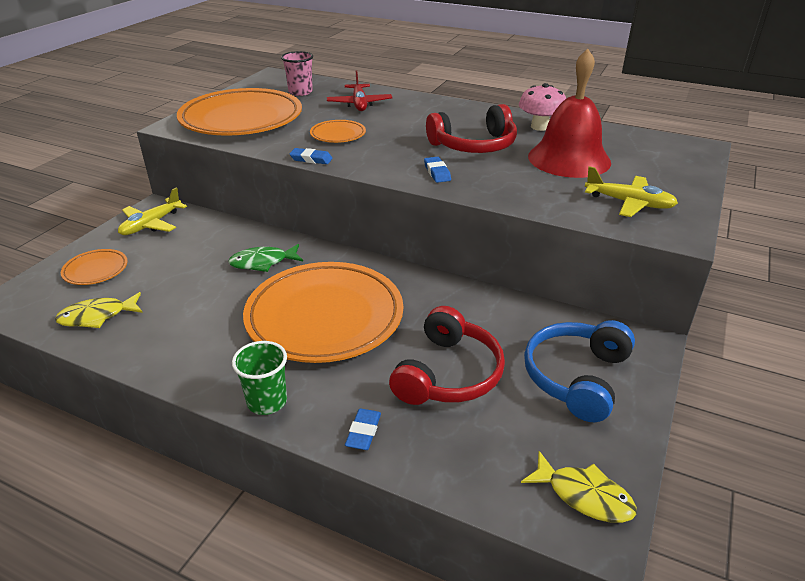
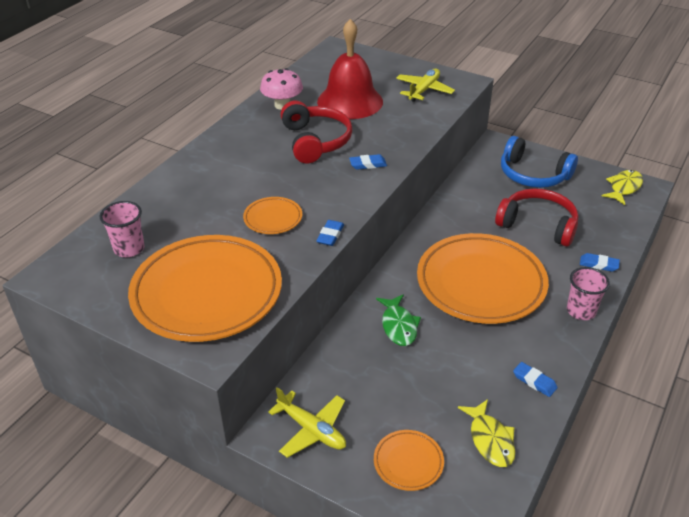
camera: 85 degrees left, 5 degrees up
(160, 351) = (534, 381): none -> blue eraser
(267, 401) = (581, 311): green cup -> pink cup
(359, 104) = (188, 203): red plane -> none

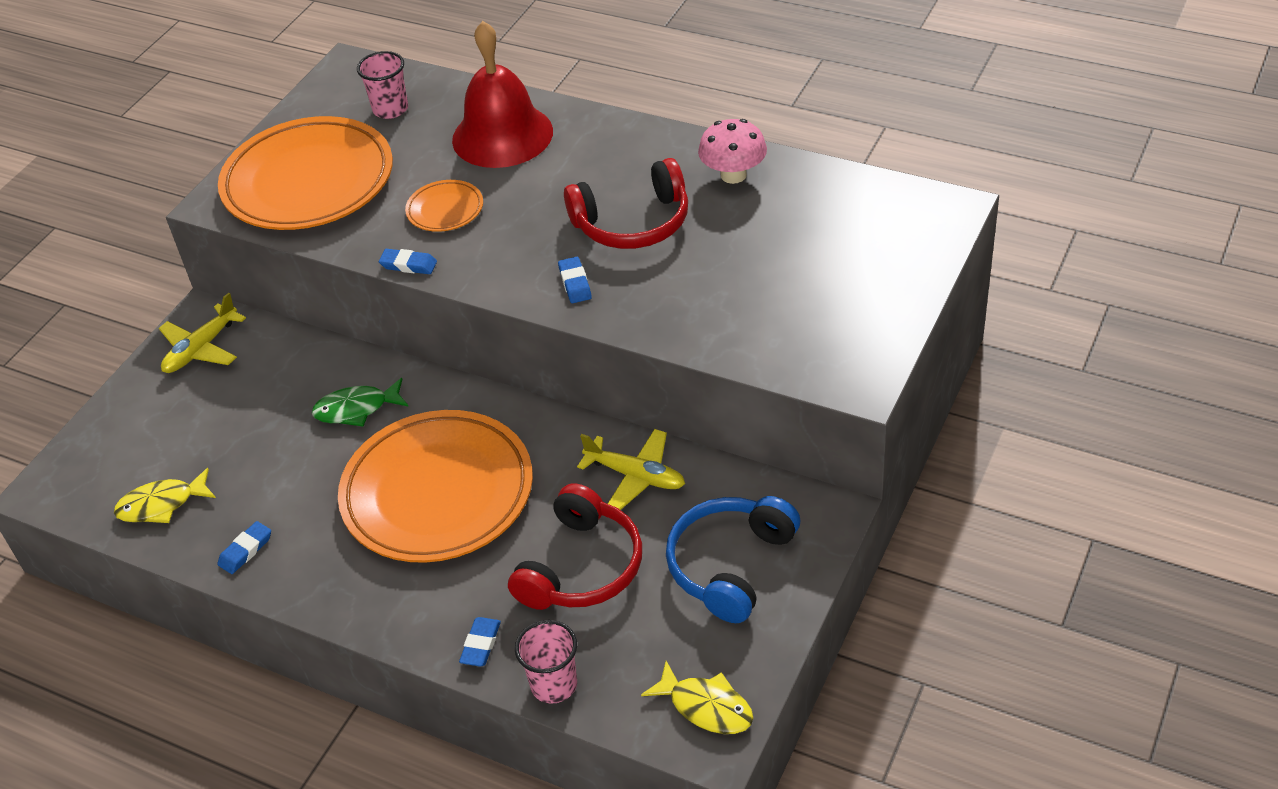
camera: 90 degrees right, 5 degrees up
(350, 101) = (758, 245): red bell -> red bell (502, 135)
(408, 462) = (144, 432): orange plate -> none
(424, 90) = (814, 330): yellow plane -> yellow plane (636, 476)
(581, 311) = (374, 612): pink cup -> pink cup (554, 685)

